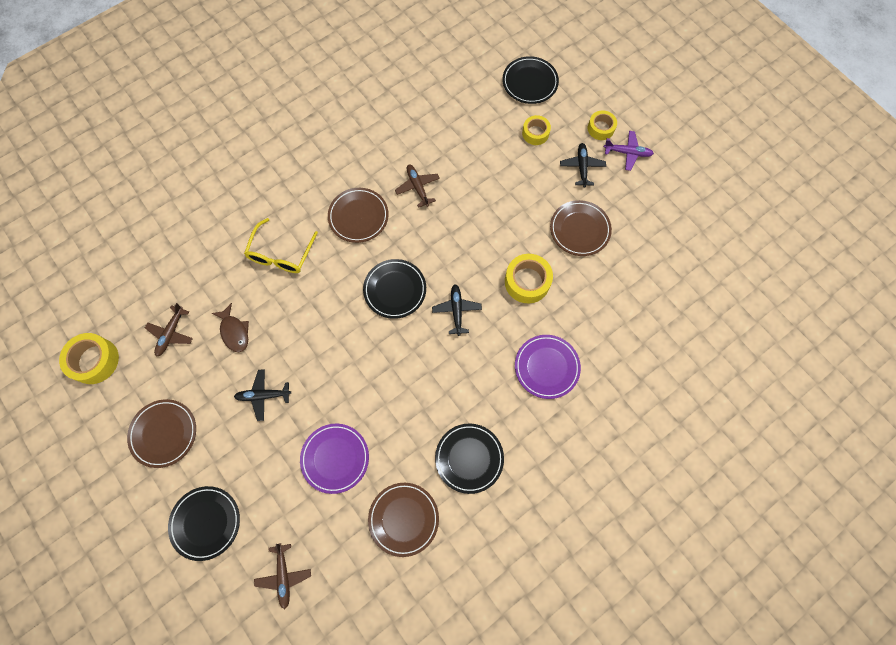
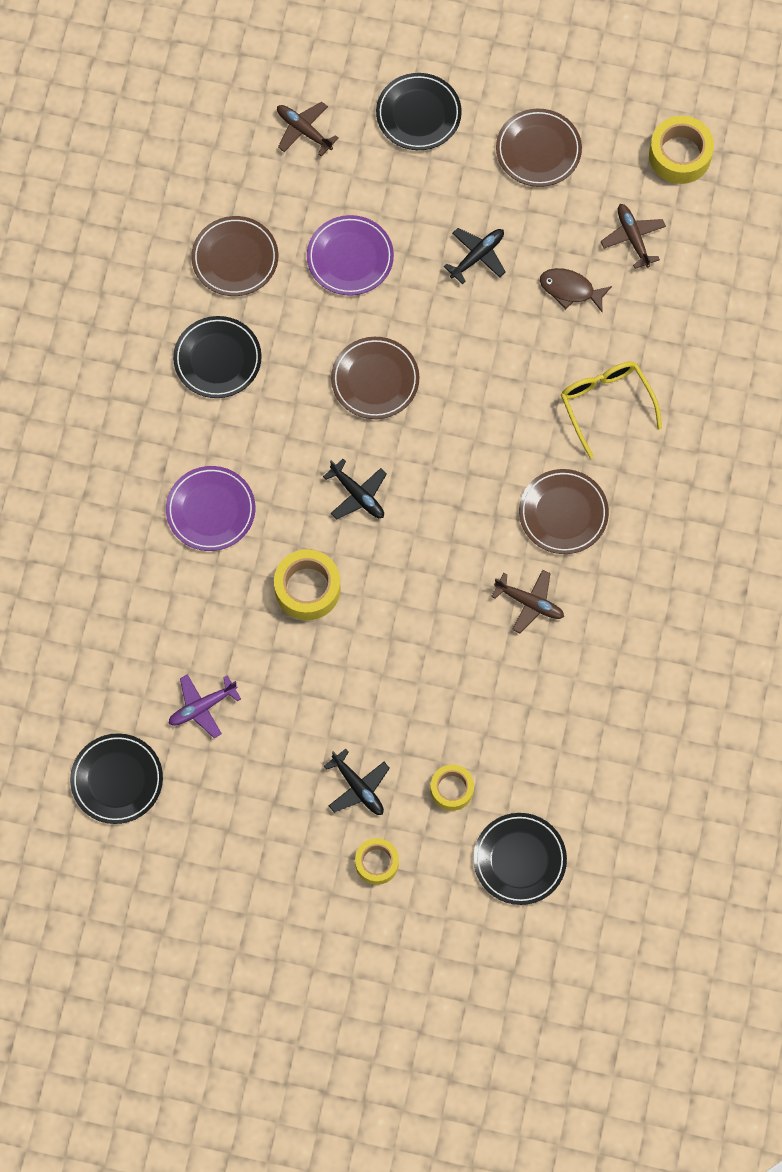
camera: 140 degrees right, 0 degrees up
(395, 290) = (444, 464): black plate -> black plate (117, 780)
(579, 230) = (297, 700): brown plate -> brown plate (375, 380)
(627, 153) = (317, 853): purple plane -> purple plane (202, 707)

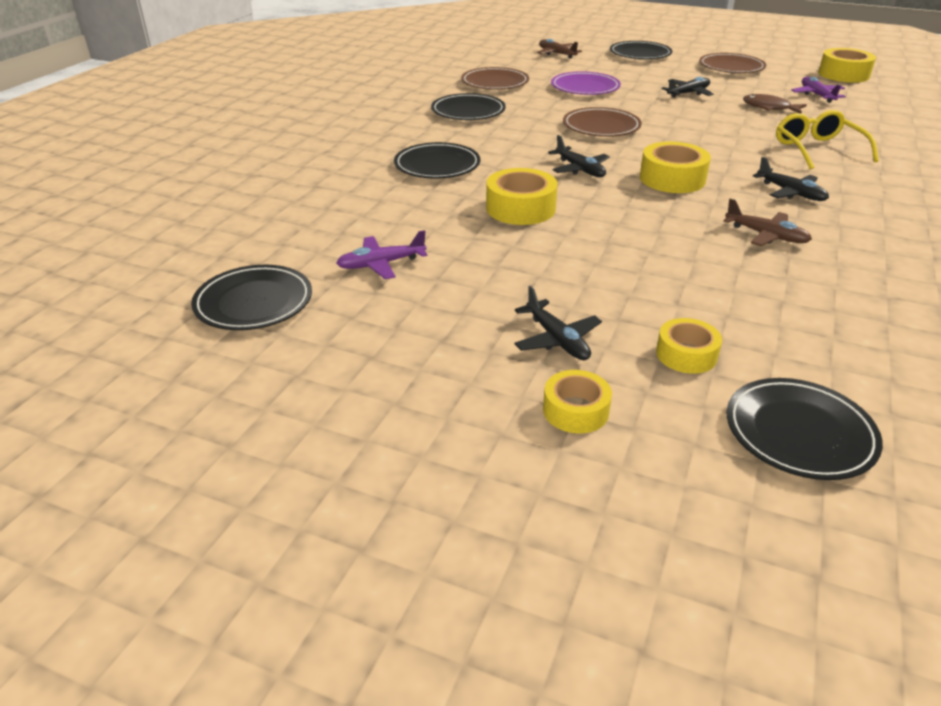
camera: 10 degrees right, 35 degrees down
(211, 510) = (437, 165): purple plate -> black plate
(450, 501) = (672, 179): none -> yellow tape
(563, 513) = (790, 193): brown plate -> black plane
(633, 238) = (817, 95): brown plane -> purple plane

